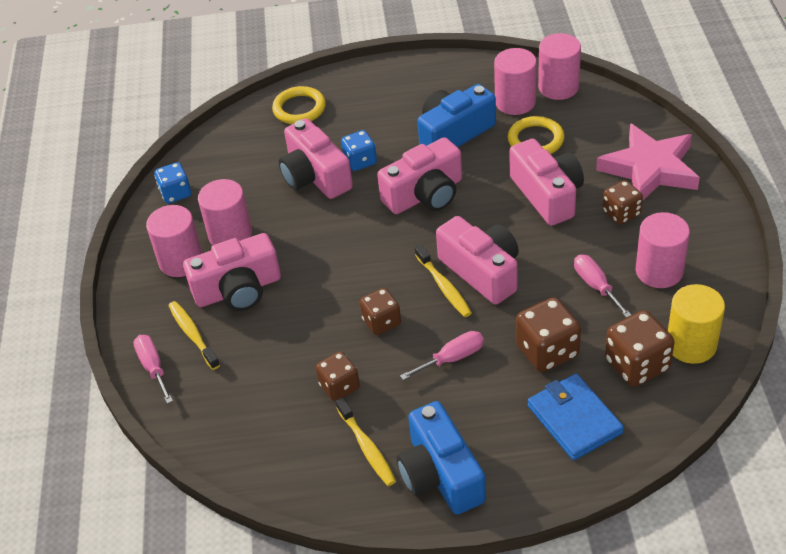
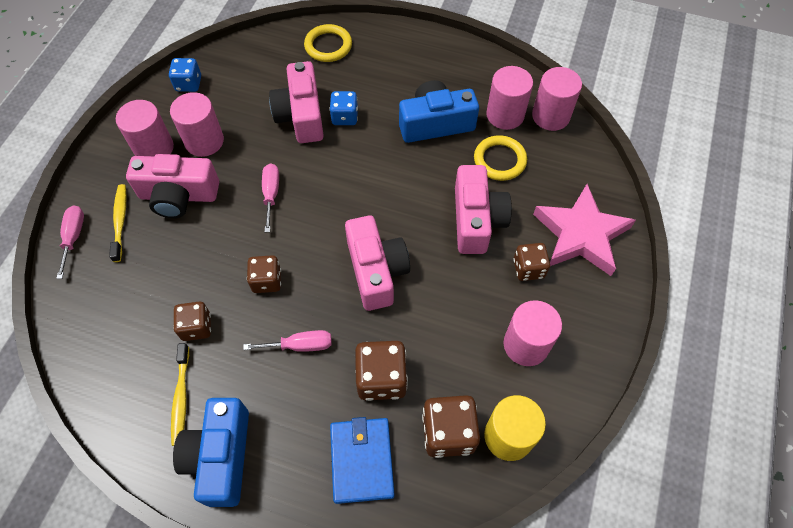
camera: 20 degrees right, 15 degrees up
(425, 194) = (376, 173): pink camera -> none
(444, 287) = (336, 271): yellow toothbrush -> none
(596, 286) = (462, 332): pink screwdriver -> pink screwdriver (271, 194)

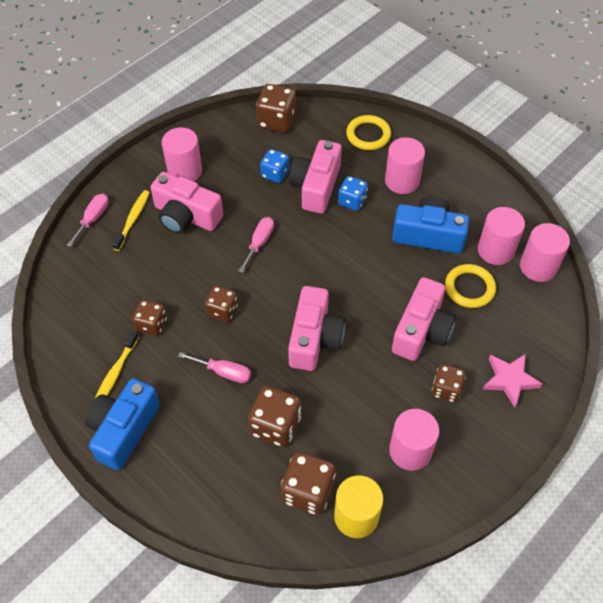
camera: 25 degrees right, 5 degrees down
(188, 84) = (236, 127): blue dice -> blue dice (275, 174)
(204, 141) = (227, 179): pink cylinder -> pink cylinder (402, 181)
(228, 63) = (276, 120): none -> brown dice
(361, 460) = (228, 481): blue wallet -> none
(581, 234) = (510, 380): pink star -> pink star, size x0.61

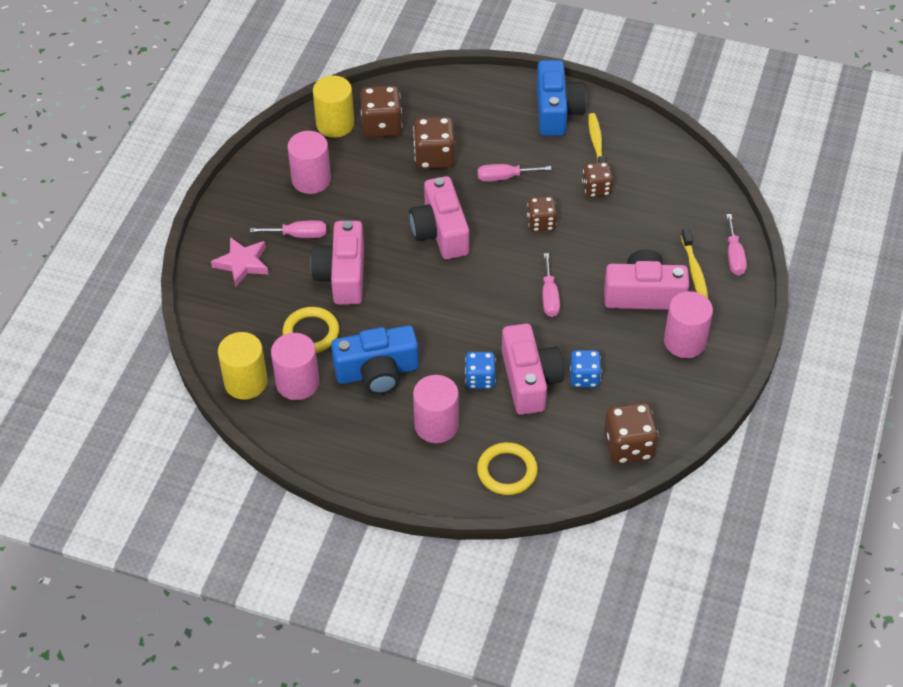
camera: 155 degrees right, 5 degrees down
(446, 389) = (298, 235): brown dice -> pink screwdriver
(538, 267) = (246, 382): pink cylinder -> yellow cylinder

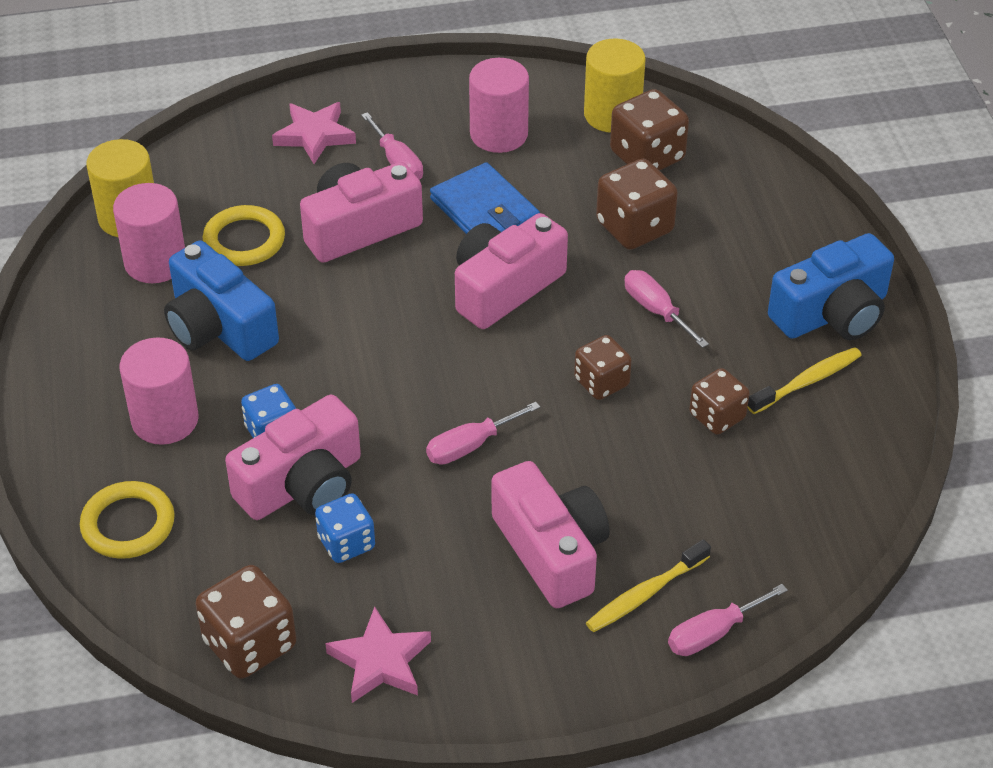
camera: 60 degrees right, 5 degrees down
(371, 213) = (485, 211): none -> blue wallet
(673, 395) = (380, 661): none -> pink star
(685, 342) = (493, 636): pink cylinder -> none

